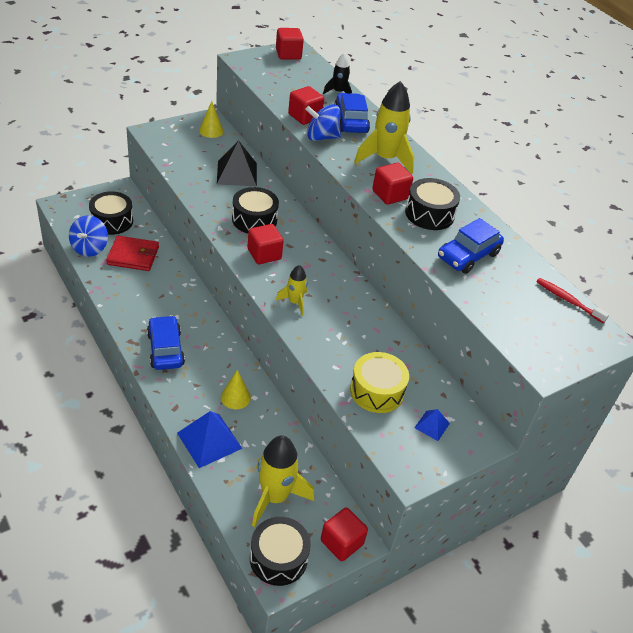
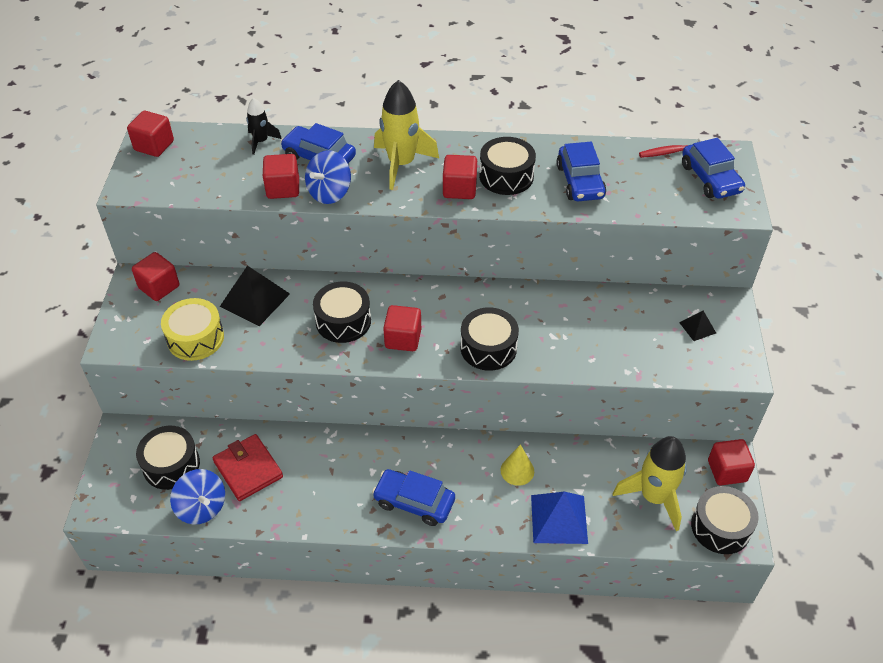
camera: 50 degrees left, 5 degrees up
(133, 256) = (248, 469): red wallet -> red wallet turned 75 degrees counterclockwise
(211, 131) = (159, 287): yellow cone -> red cube
(294, 302) = (488, 348): yellow rocket -> black drum
(377, 391) = (638, 344): yellow drum -> yellow drum (195, 338)
(432, 425) = (697, 327): blue pyramid -> black pyramid
(561, 335) = (710, 178): none -> blue car

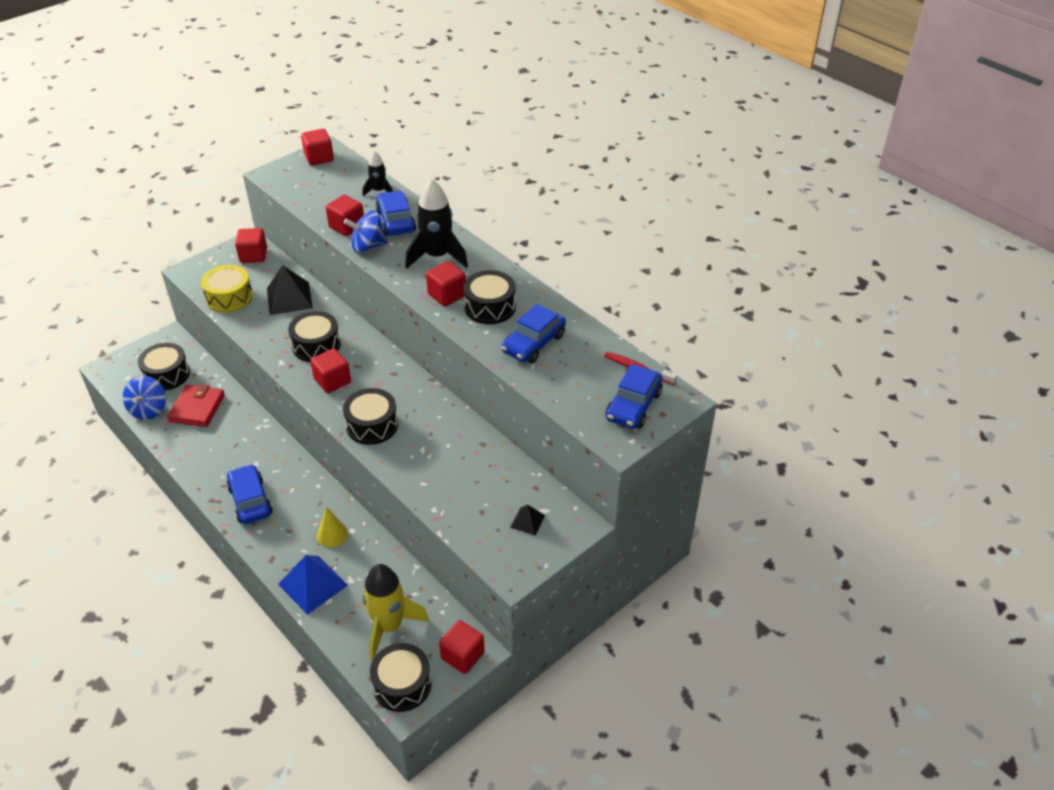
camera: 45 degrees right, 5 degrees down
(401, 164) = (437, 256): yellow rocket -> black rocket

